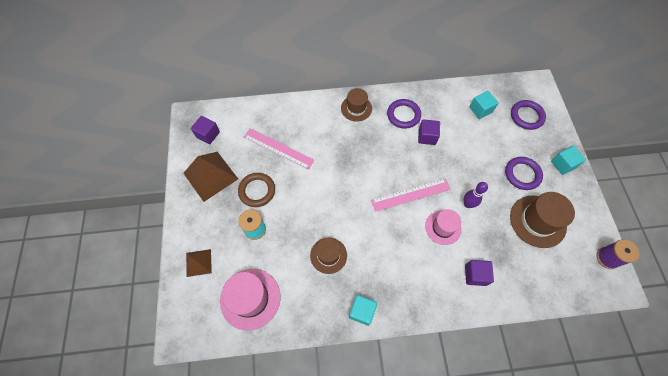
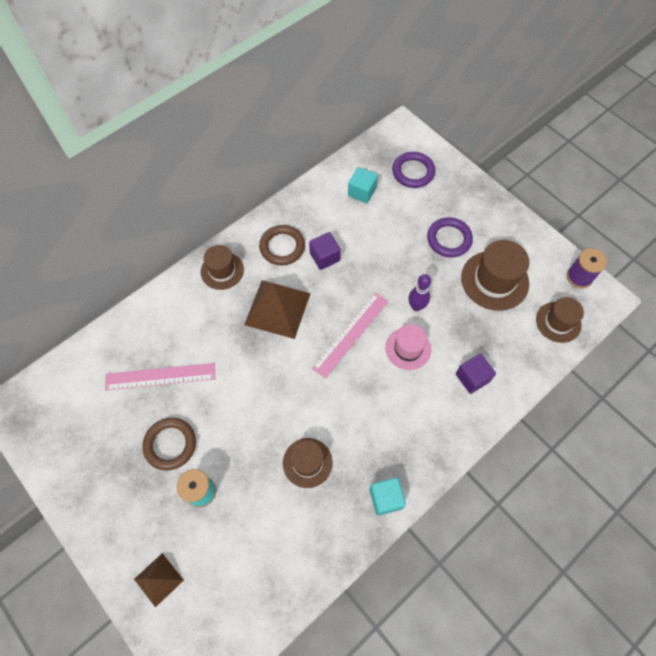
camera: 35 degrees left, 0 degrees up
(208, 135) = (55, 416): purple cube -> none
(210, 176) = (96, 465): brown pyramid -> brown pyramid (277, 308)
(250, 298) = (252, 575): pink hat -> none
(403, 115) = (282, 247): purple ring -> brown ring
(563, 164) = (480, 204): turquoise cube -> none
(568, 279) = (558, 322): none -> brown hat

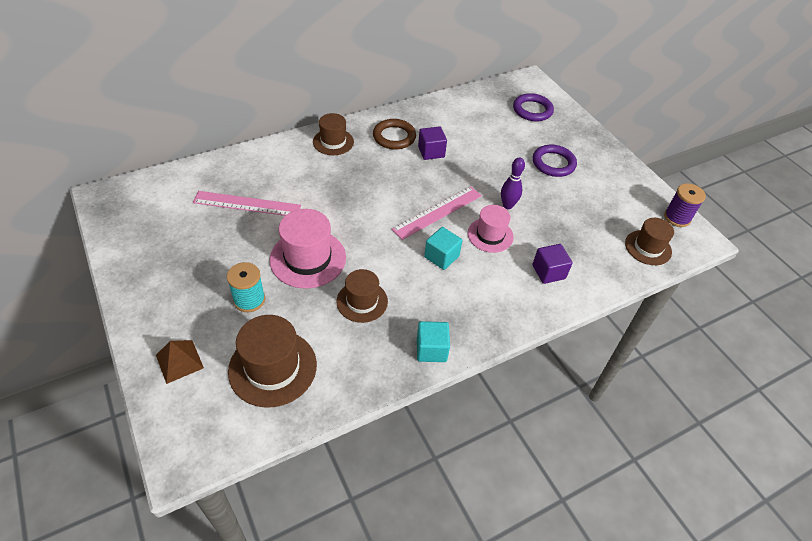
camera: 10 degrees right, 15 degrees down
(170, 444) = (235, 256): brown ring -> none
(241, 427) = (308, 258): none -> pink hat
(277, 308) = (374, 179): brown pyramid -> none
(361, 192) = (480, 114): turquoise cube -> turquoise cube (441, 257)
(494, 280) = (590, 202): brown hat -> brown hat (272, 368)

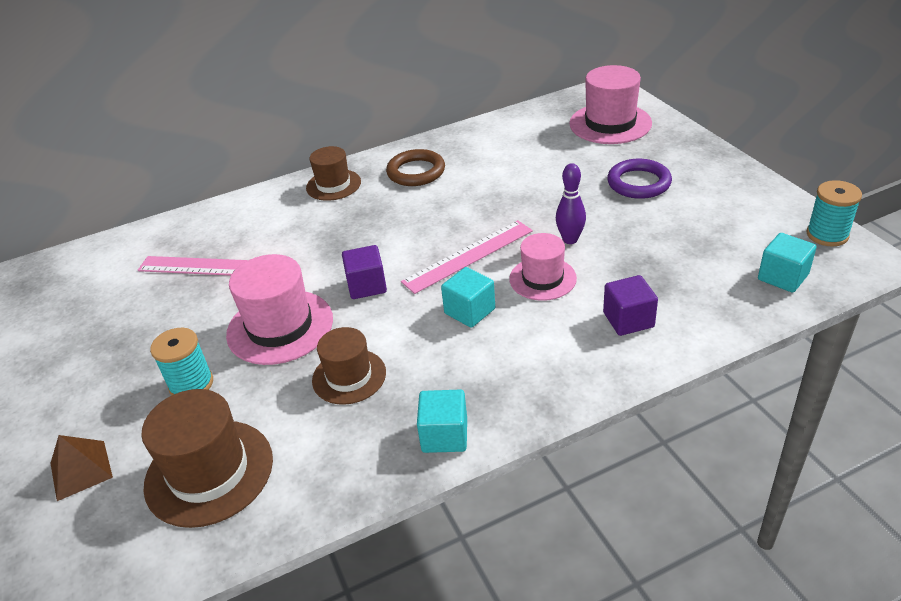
camera: 10 degrees right, 10 degrees down
(431, 152) = (465, 184): purple cube -> purple cube (367, 286)
(532, 110) = (610, 123): purple ring -> pink hat
(648, 247) = (783, 277): brown hat -> turquoise cube
(677, 217) = (827, 235): purple spool -> turquoise spool

